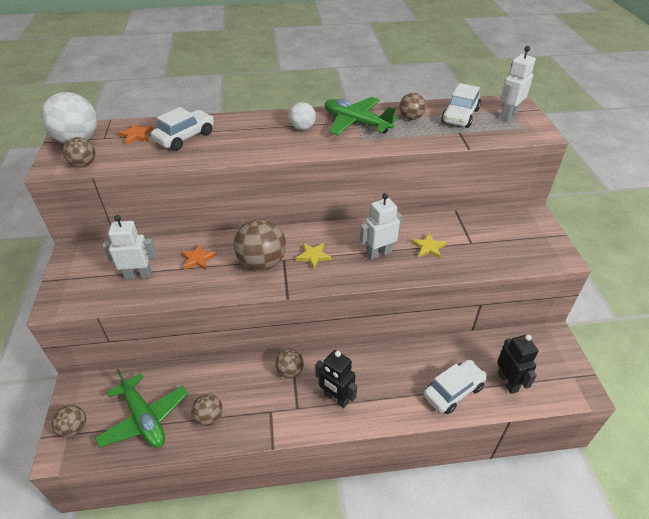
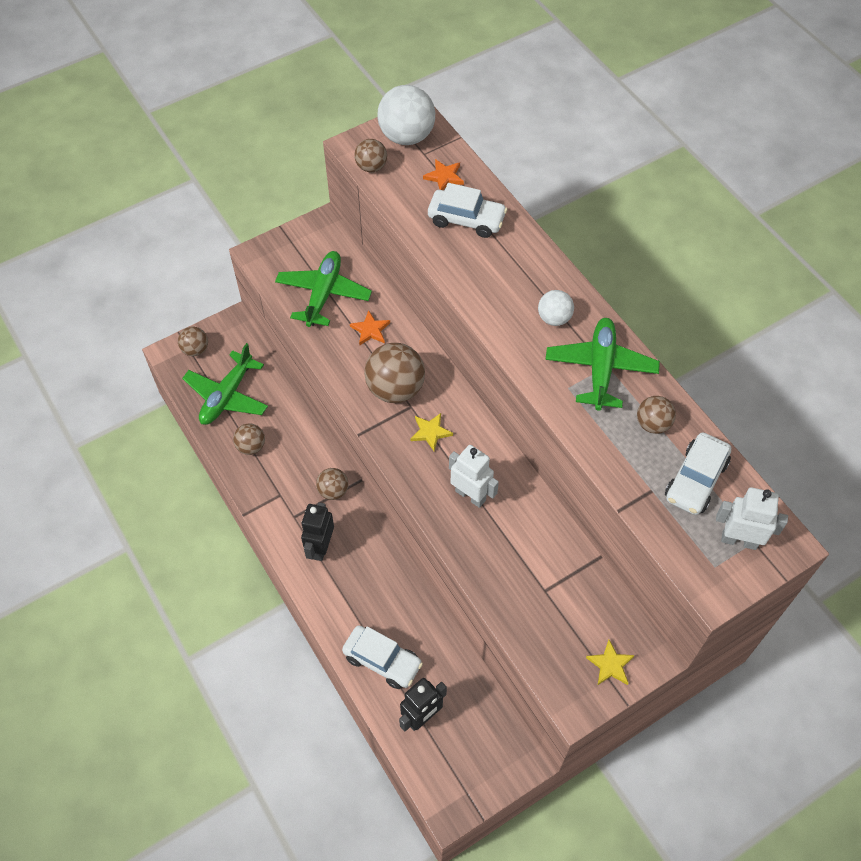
camera: 65 degrees right, 15 degrees up
(138, 275) = (323, 294): white robot -> green plane
(428, 247) = (509, 545): yellow star -> yellow star (610, 665)
(459, 116) = (695, 480): white car -> white car turned 60 degrees counterclockwise

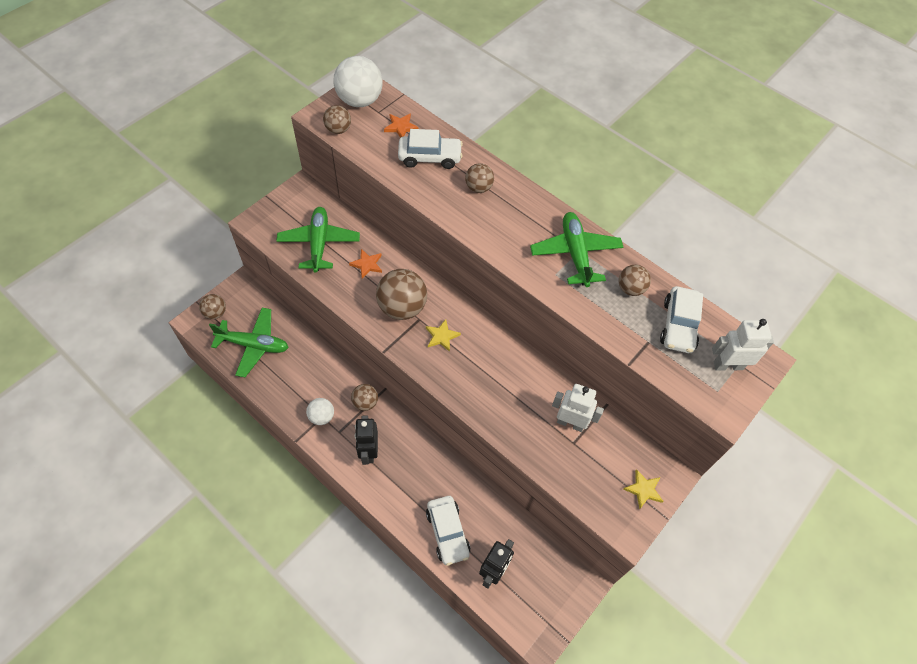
camera: 20 degrees left, 0 degrees up
(227, 396) = (253, 345): green plane -> green plane turned 90 degrees counterclockwise
(251, 446) = (286, 382): brown ball -> brown ball (478, 188)
(382, 660) = (447, 532): white car -> white car turned 60 degrees clockwise
(470, 495) = (490, 380): white robot -> white robot (570, 423)
(554, 318) = (525, 221): white ball -> white ball (321, 416)

